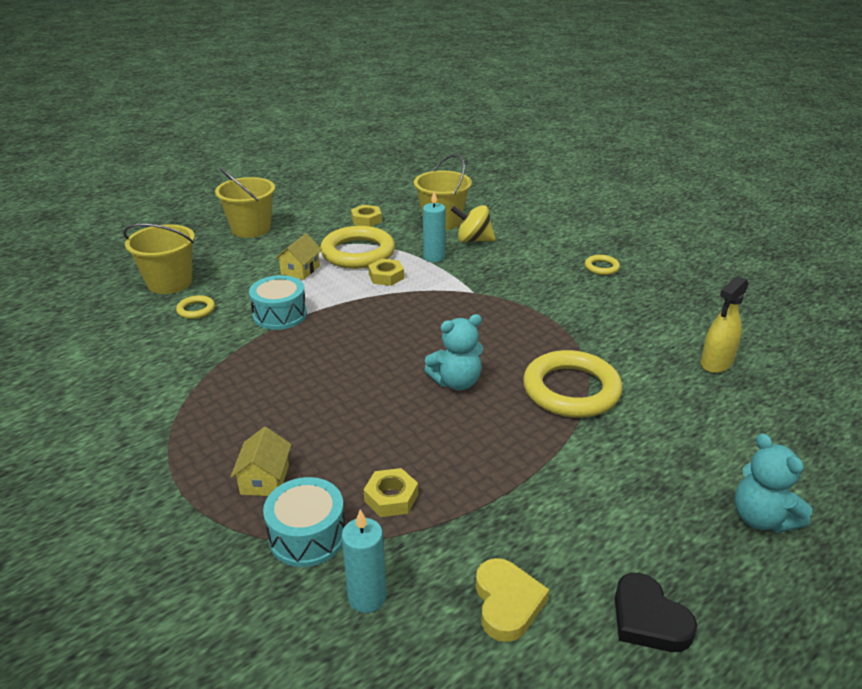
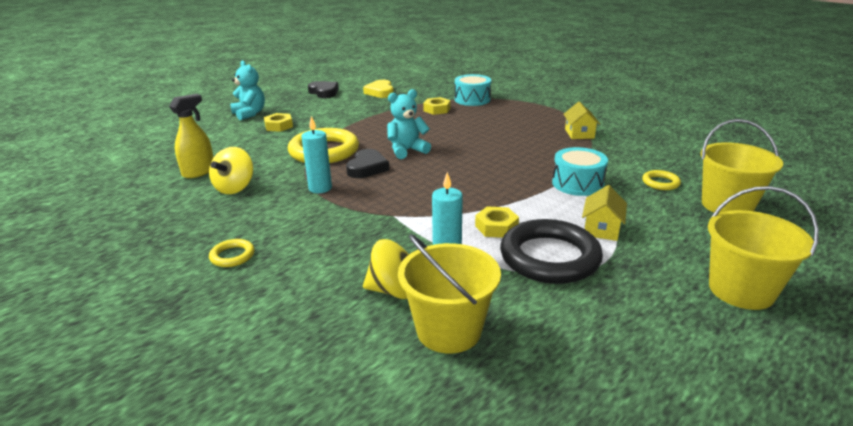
camera: 175 degrees right, 5 degrees down
(265, 479) = (506, 111): yellow house -> yellow house (579, 133)
(358, 253) = (549, 257): yellow ring -> black ring
(366, 220) = (577, 324): yellow nut -> yellow nut (279, 126)
(367, 597) = (438, 90): turquoise candle -> turquoise candle (320, 188)
(507, 354) = (367, 168): none -> black heart
(650, 335) = (235, 188): none -> yellow spinning top

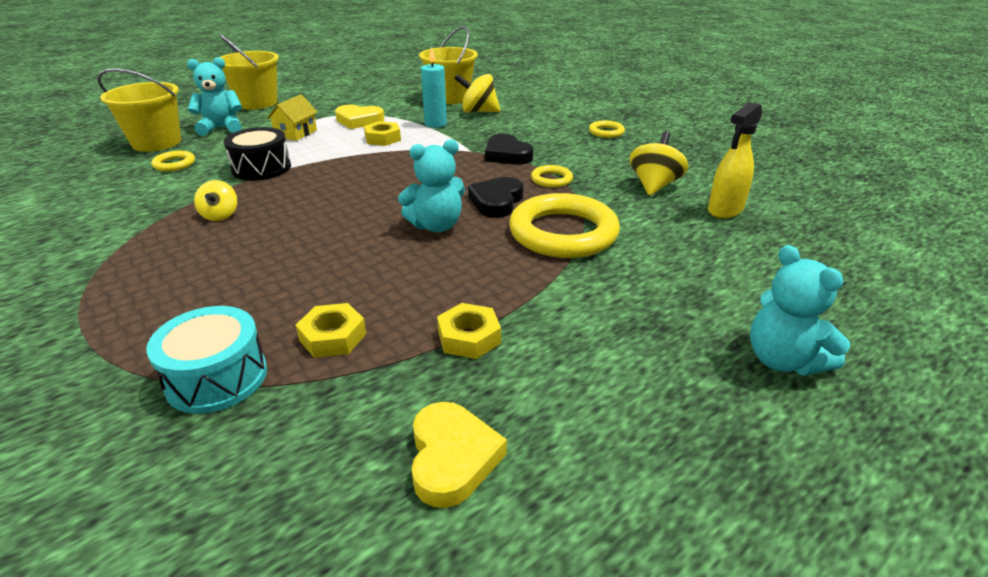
camera: 175 degrees left, 5 degrees up
(279, 126) = (677, 304): yellow nut -> yellow nut (469, 337)
(320, 188) = (551, 179): turquoise candle -> yellow ring
(324, 92) = (638, 479): black heart -> black heart (507, 155)
(549, 257) = (359, 120): black ring -> yellow heart
(555, 148) = (220, 215): none -> yellow spinning top
(577, 183) = (261, 168): turquoise drum -> black drum
(579, 133) = (144, 241): yellow house -> none
(698, 231) = (222, 128): none -> turquoise teddy bear

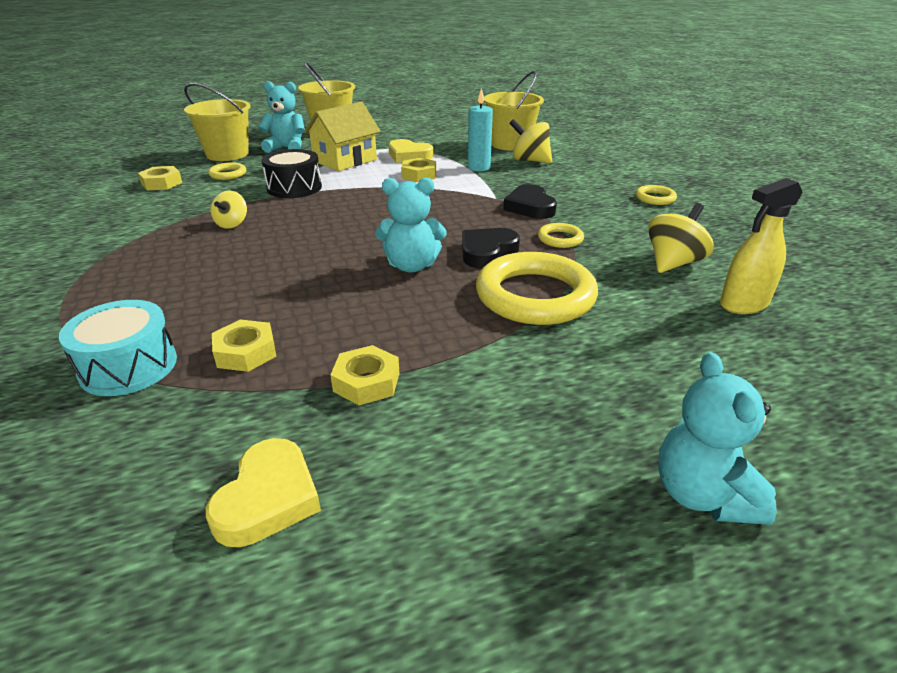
camera: 20 degrees right, 0 degrees up
(101, 184) = (161, 183): none -> yellow nut
(296, 133) = (345, 160): yellow house -> yellow house, size x1.58

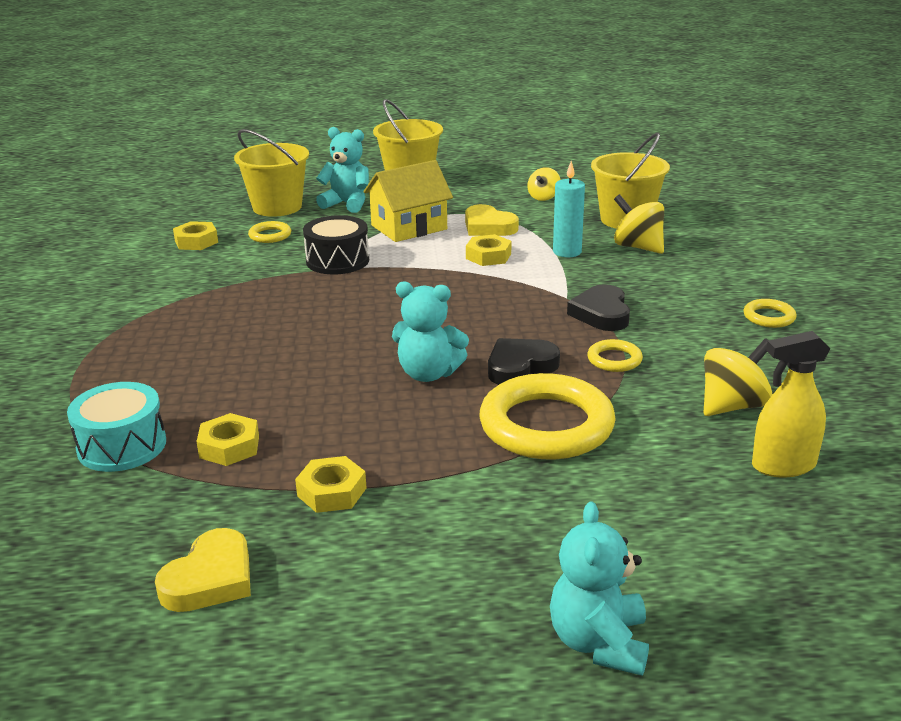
camera: 15 degrees right, 5 degrees down
(232, 224) = (256, 301): yellow spinning top -> yellow spinning top (543, 197)

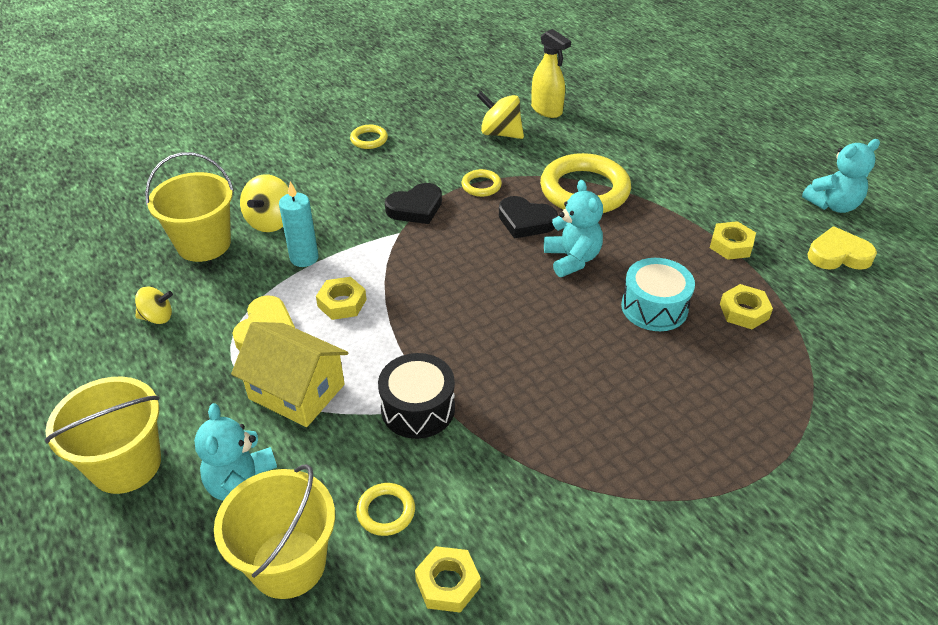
camera: 120 degrees left, 15 degrees up
(122, 446) = (802, 367): turquoise drum -> turquoise drum (654, 307)
(599, 642) = (728, 131): turquoise teddy bear -> turquoise teddy bear (833, 205)

